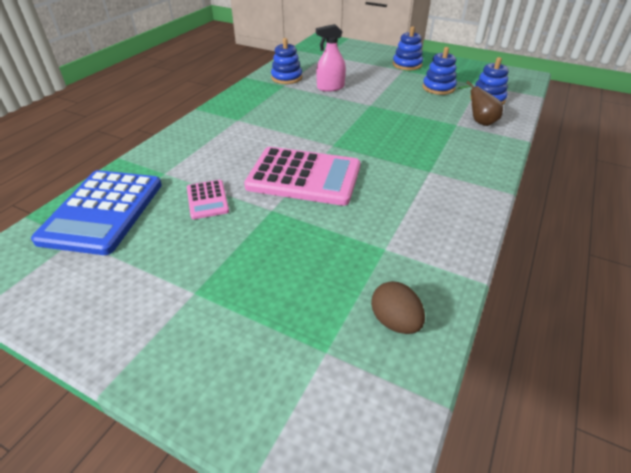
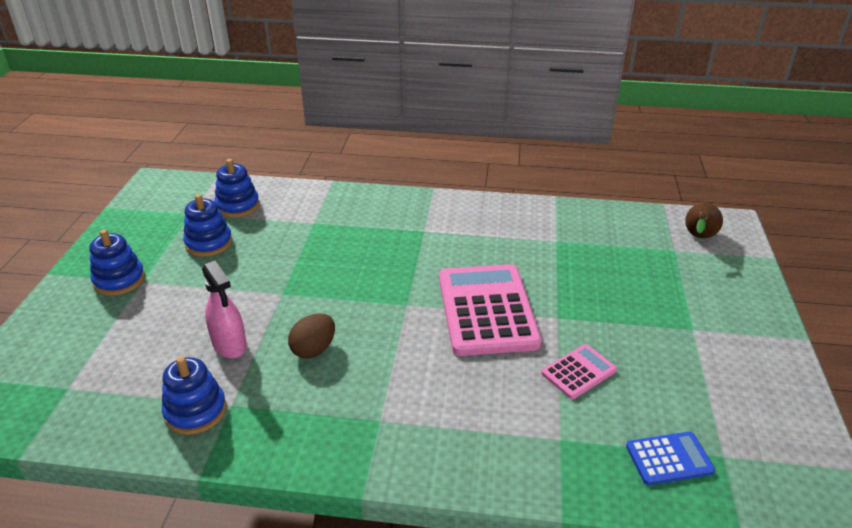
camera: 110 degrees left, 5 degrees down
(102, 211) = (669, 459): blue calculator -> blue calculator, size x0.48
(395, 321) = (623, 227): brown egg -> brown egg (314, 349)
(479, 121) = (301, 208): brown pear -> brown pear (698, 237)

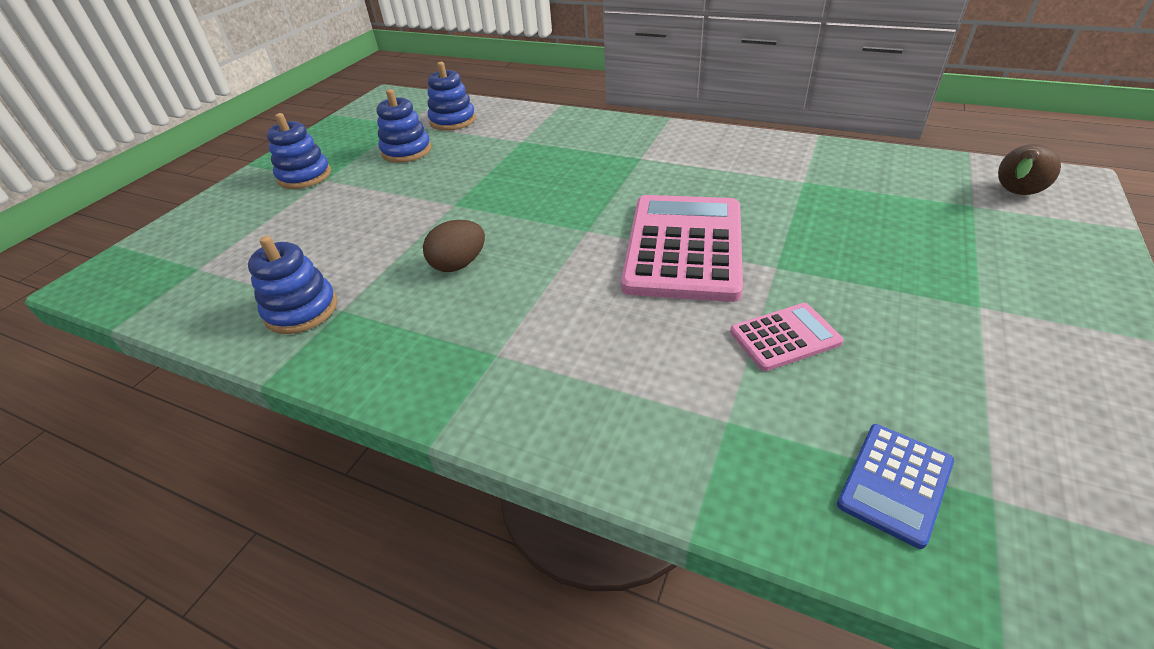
camera: 20 degrees right, 5 degrees up
(229, 345) = (373, 248): pink spray bottle -> none
(669, 459) = (895, 483): blue calculator -> blue calculator turned 120 degrees clockwise

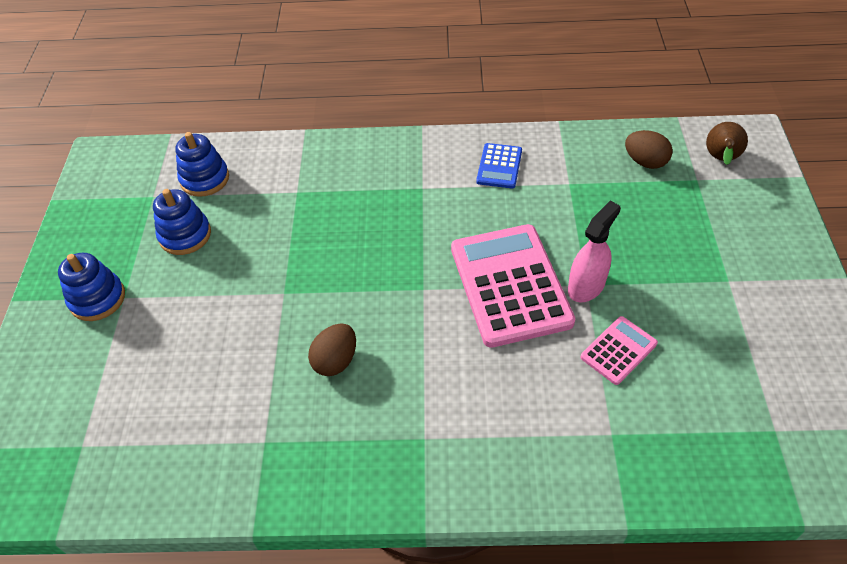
camera: 25 degrees left, 10 degrees up
(301, 310) = (228, 455): blue stacking toy -> none
(776, 268) = (586, 286): none -> pink spray bottle
(895, 483) = (722, 441): blue calculator -> blue calculator (499, 166)
(908, 180) = (645, 162): none -> brown egg

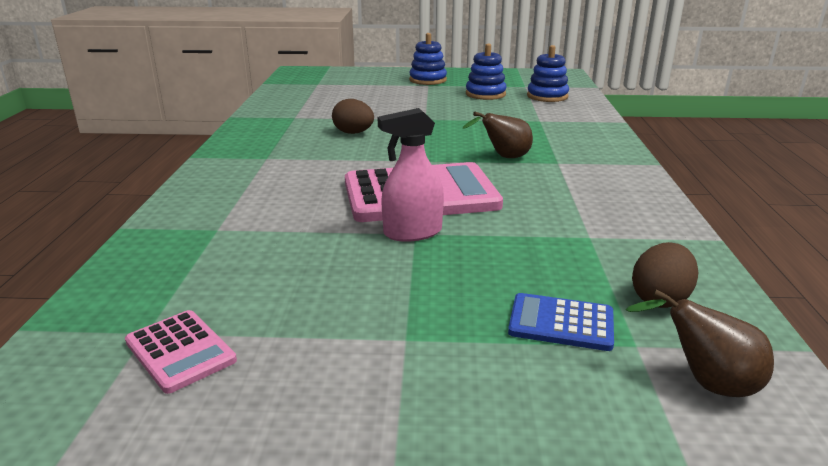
camera: 90 degrees right, 25 degrees down
(412, 224) = (504, 157): none -> brown pear
(499, 166) = (606, 198): blue calculator -> blue calculator (561, 323)
(586, 286) = (412, 233): pink spray bottle -> pink spray bottle turned 120 degrees clockwise
(618, 350) = (315, 242): pink calculator -> pink calculator (180, 351)

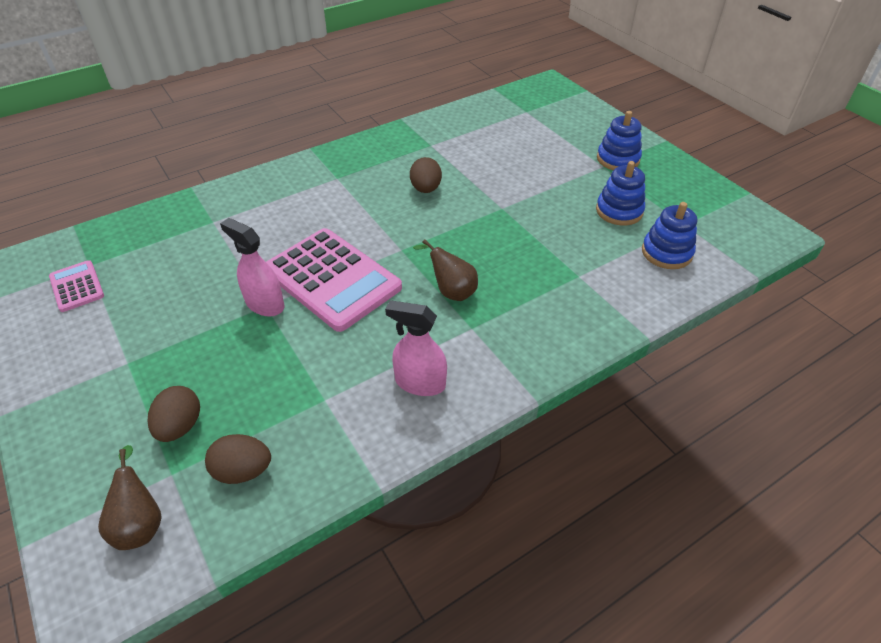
camera: 55 degrees right, 20 degrees up
(180, 351) = (77, 286): pink calculator -> pink calculator turned 135 degrees clockwise
(561, 323) = (180, 426): blue calculator -> brown egg
(605, 194) = (420, 383): none -> pink spray bottle

